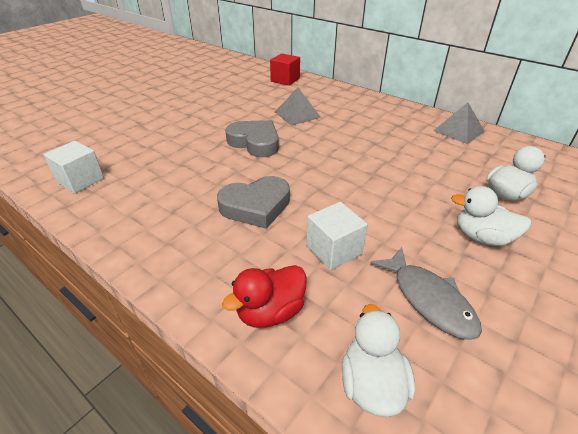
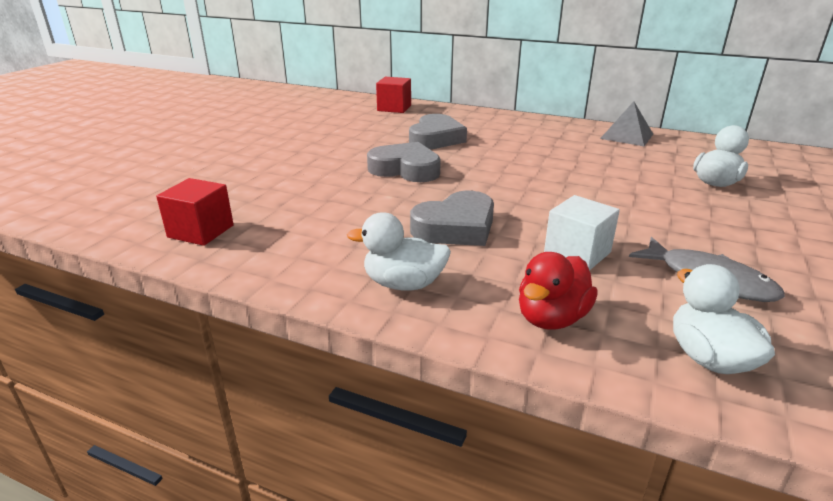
camera: 15 degrees left, 10 degrees down
(80, 180) = (201, 231): white cube -> red cube
(297, 114) = (436, 138): grey pyramid -> grey heart
(482, 237) = (720, 221): white duck -> white duck (403, 284)

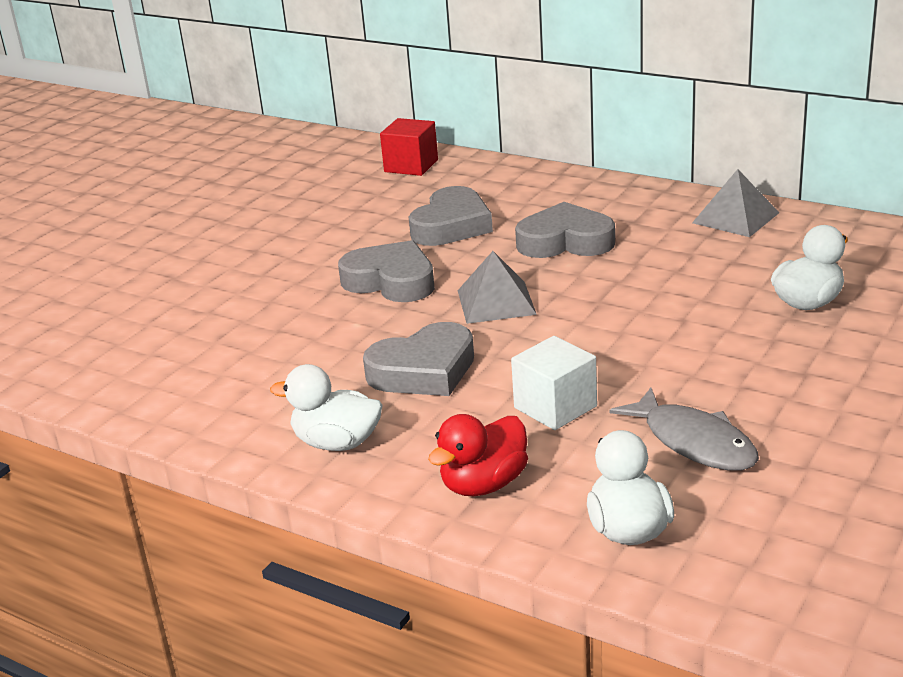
camera: 10 degrees right, 0 degrees up
(201, 231) = (121, 374): red cube -> none
(490, 182) = (496, 302): none -> grey pyramid
(520, 148) = (565, 241): none -> grey heart

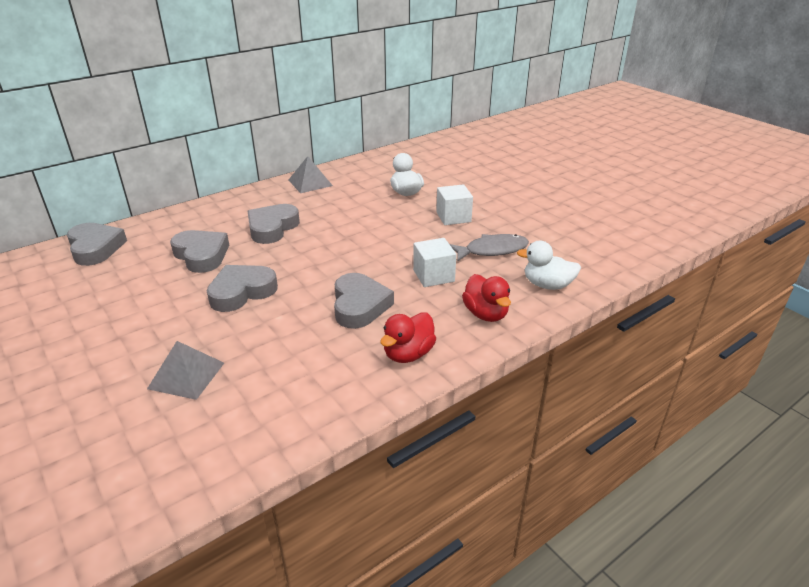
camera: 70 degrees left, 5 degrees up
(337, 443) = (408, 354): white duck -> red duck
(411, 166) = (95, 248): red cube -> grey heart
(496, 302) = (311, 264): grey pyramid -> grey pyramid (186, 375)
(773, 372) = (453, 217): none -> white cube

